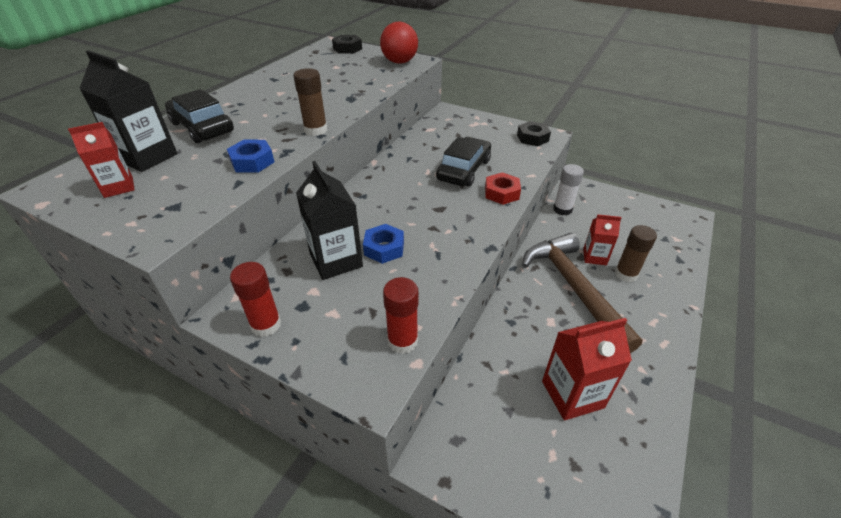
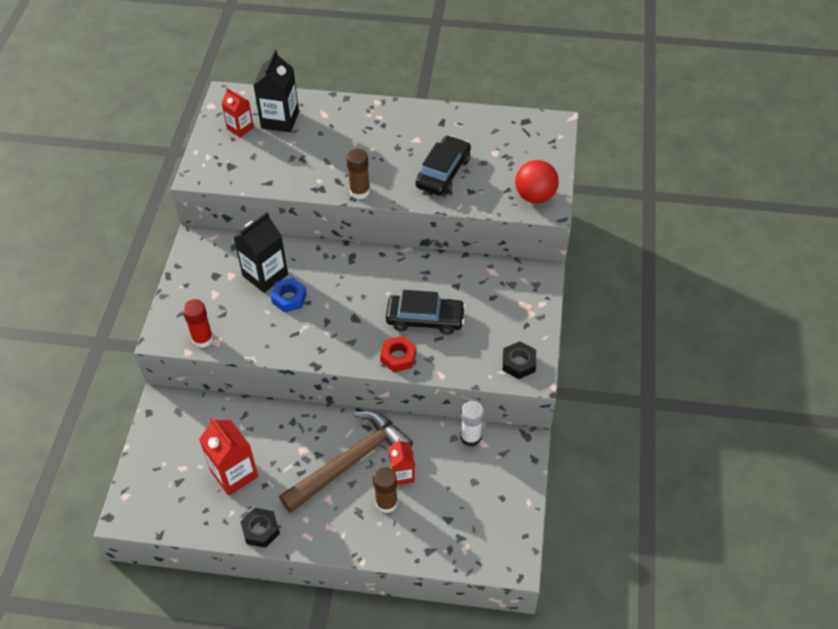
camera: 70 degrees right, 10 degrees up
(202, 127) = (333, 124): black car -> black car (443, 173)
(252, 161) = (297, 177): blue nut -> none
(266, 325) = (194, 264): red glue stick -> none
(347, 49) = (547, 142): black nut -> black nut (261, 530)

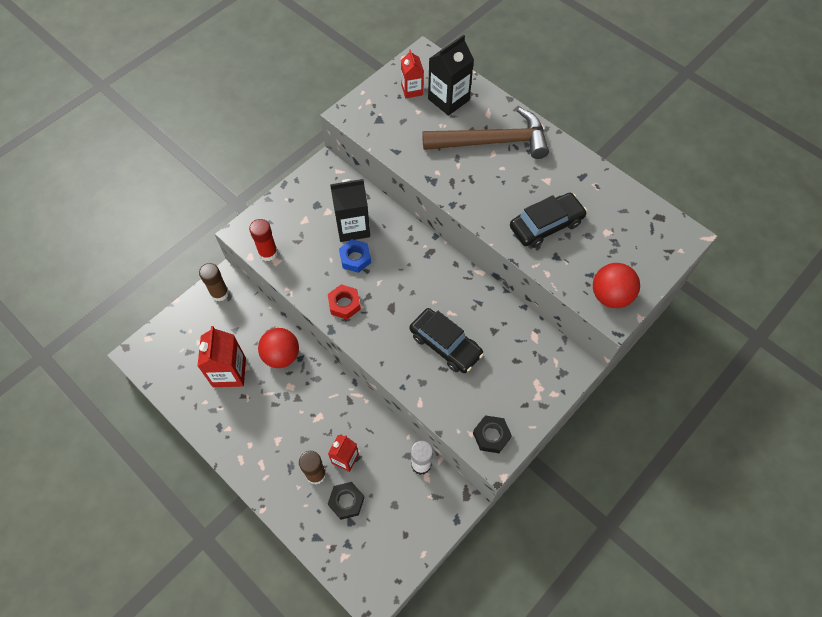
camera: 35 degrees right, 10 degrees up
(261, 530) = (213, 430): black nut -> black nut (346, 501)
(273, 430) = (281, 355): none -> red ball
(350, 462) = (315, 420): brown hammer -> brown hammer (492, 142)
(359, 192) = (462, 202): brown glue stick -> brown glue stick (220, 293)
(398, 357) = (398, 364): red nut -> red nut (344, 304)

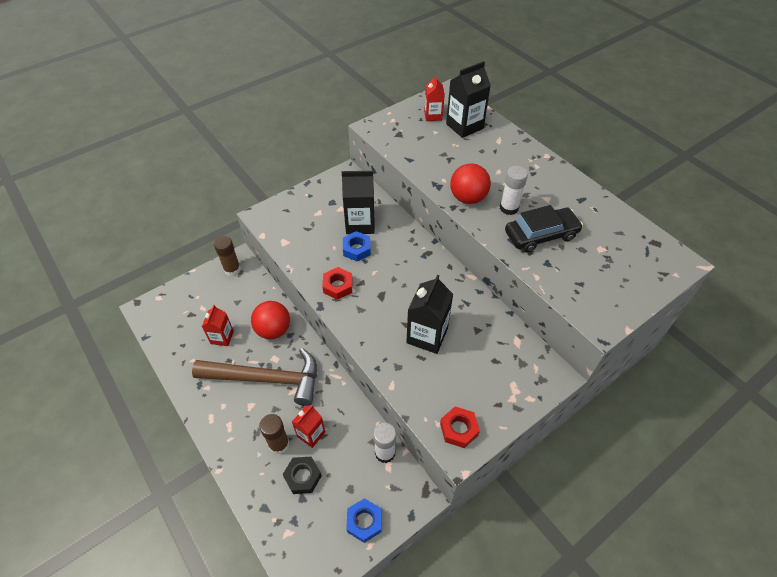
camera: 10 degrees right, 10 degrees down
(229, 372) = (222, 337): red carton -> red carton, size x0.62
(268, 253) = (279, 234): red glue stick -> none
(414, 533) = (364, 522): none -> blue nut
(445, 344) = (427, 335): black car -> black carton
(491, 436) = (459, 429): black nut -> red nut
(492, 142) = (499, 162): brown hammer -> brown hammer (266, 379)
(509, 197) = (509, 208): none -> white glue stick
(610, 296) = (599, 305): red ball -> red ball (468, 198)

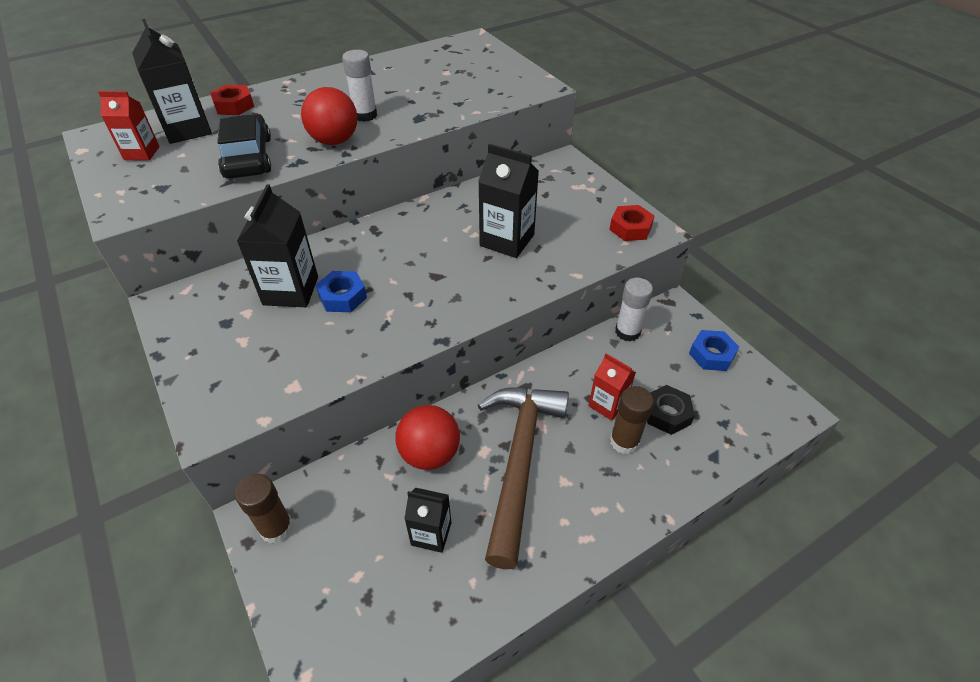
camera: 85 degrees left, 5 degrees down
(222, 337) = (431, 533): red carton -> black carton
(338, 286) = (409, 320): red nut -> red nut (234, 106)
(541, 235) = (416, 101): black car -> black car (248, 157)

